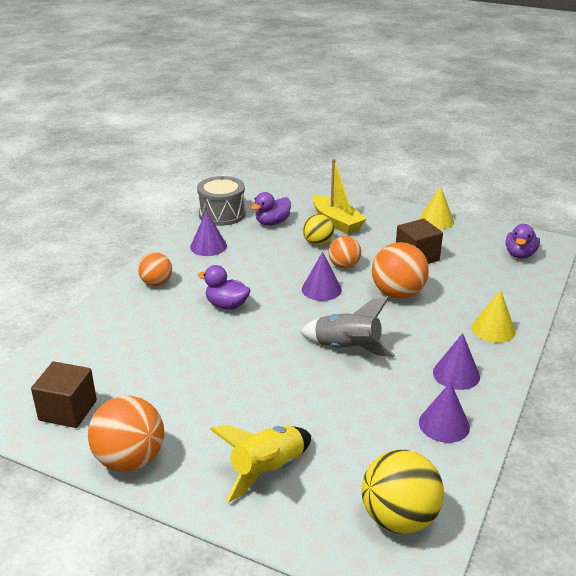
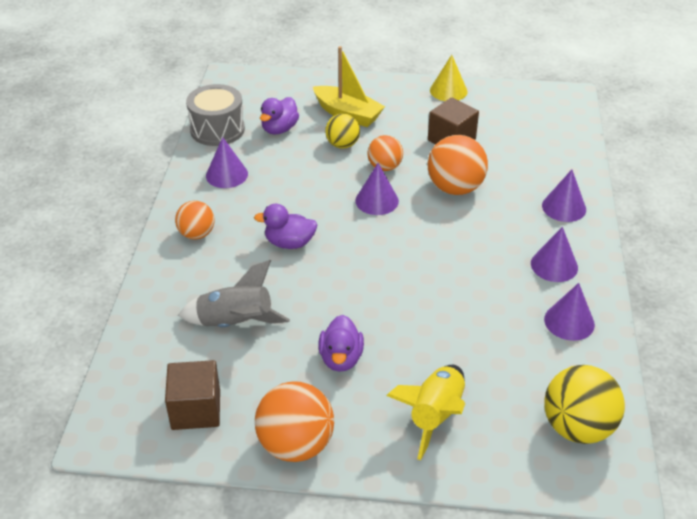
camera: 20 degrees left, 10 degrees up
(347, 349) = (439, 264): grey rocket -> grey rocket (235, 323)
(493, 329) = (564, 207): yellow cone -> purple cone
(520, 254) = (548, 115): purple duck -> purple duck (341, 358)

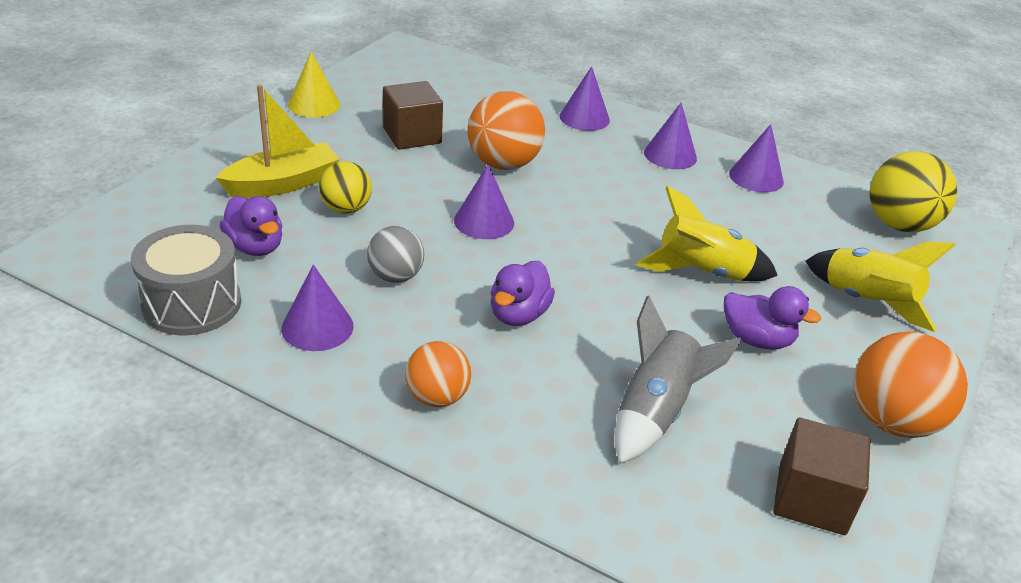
camera: 70 degrees left, 5 degrees down
(291, 185) = (395, 276): none -> grey ball
(384, 167) = (422, 194): orange ball -> none
(401, 315) = (702, 272): none -> yellow rocket

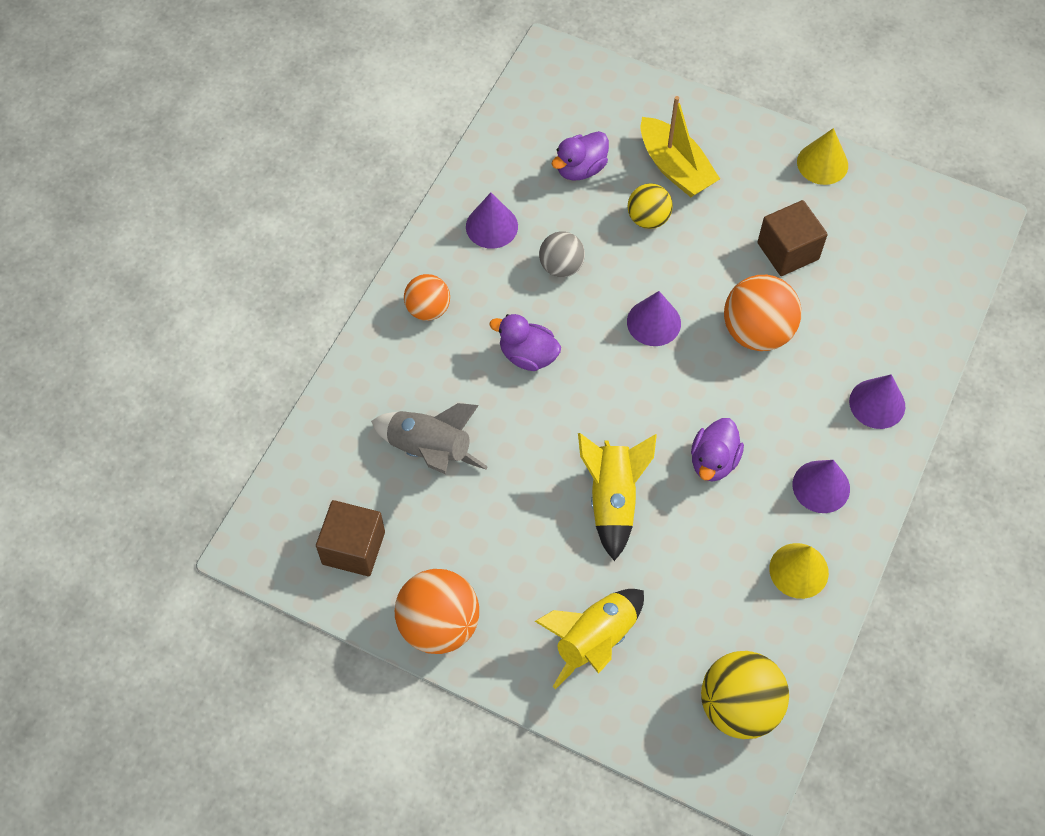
camera: 90 degrees right, 25 degrees up
(192, 304) = (505, 147): grey drum -> none
(756, 177) = (799, 570): purple cone -> yellow cone
(757, 340) = (525, 534): purple duck -> purple duck (713, 461)

